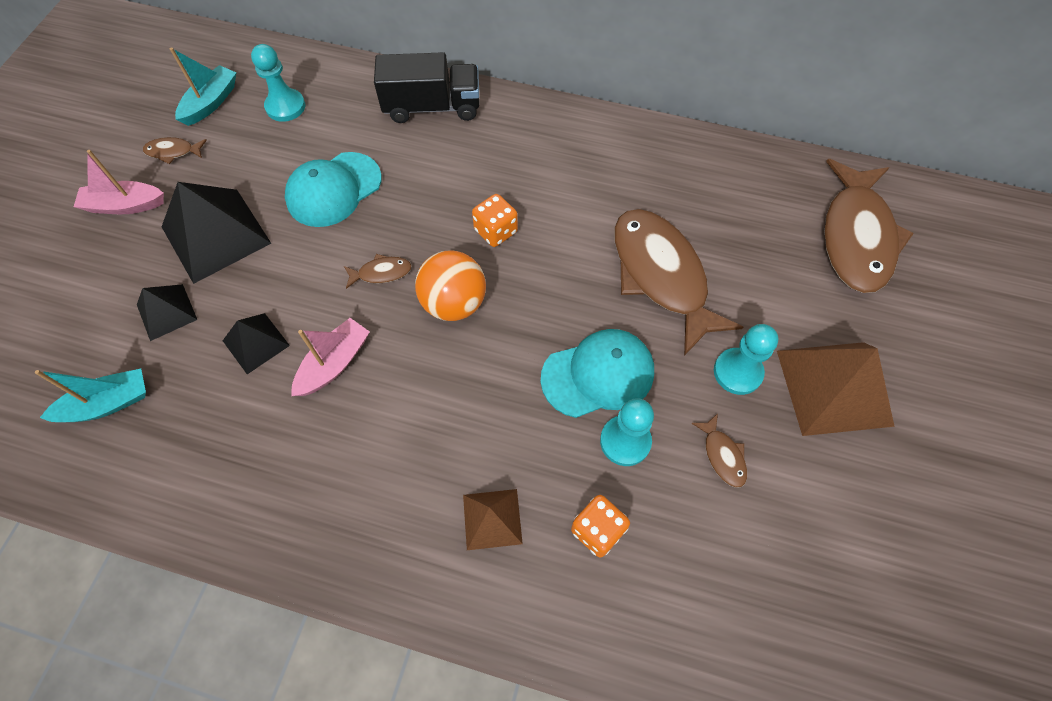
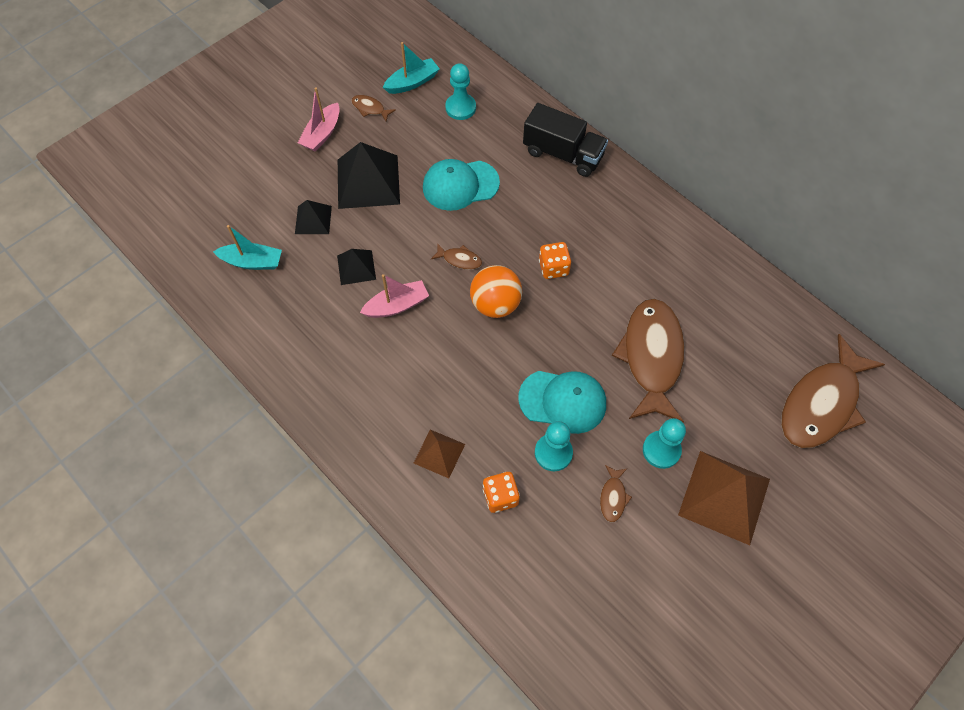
camera: 30 degrees right, 0 degrees up
(125, 205) = (322, 134): pink boat -> pink boat turned 90 degrees counterclockwise

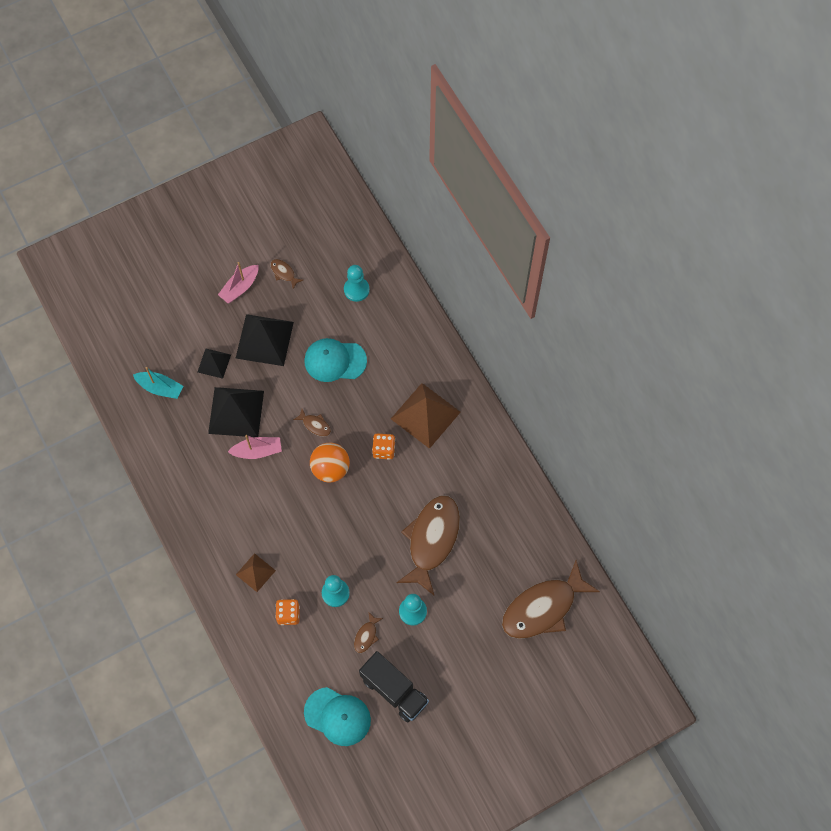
camera: 15 degrees right, 5 degrees up
(356, 267) = (236, 412): black pyramid -> black pyramid, size x1.83
(412, 82) = (324, 256): turquoise boat -> none
(563, 154) = (424, 353): black truck -> black truck (394, 690)
(563, 401) = (355, 557): turquoise cap -> turquoise cap (337, 716)
(724, 497) = (444, 656): brown pyramid -> brown pyramid (425, 415)

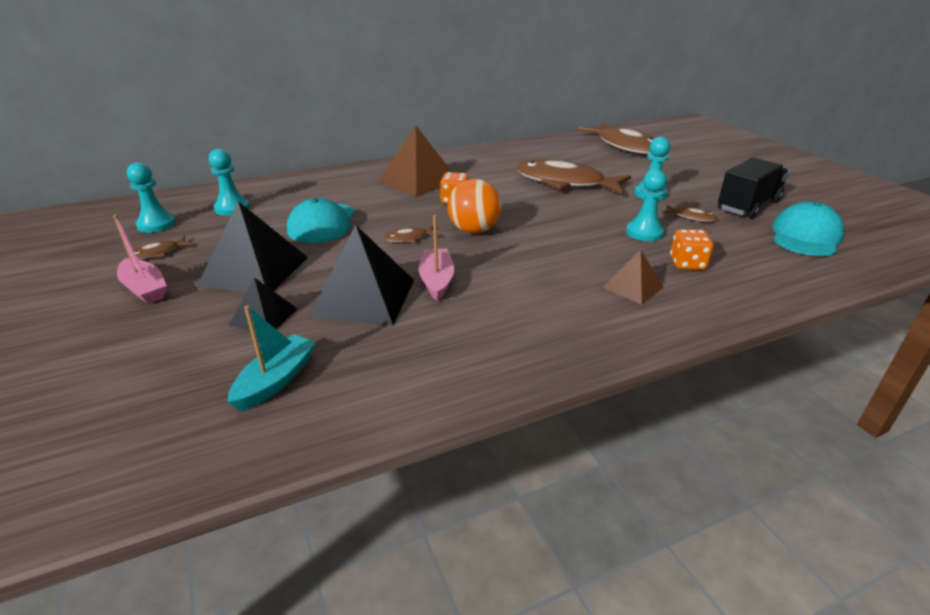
camera: 85 degrees left, 35 degrees down
(315, 425) = (409, 238): brown fish -> brown fish turned 150 degrees counterclockwise
(325, 251) = (156, 224): none -> turquoise pawn

